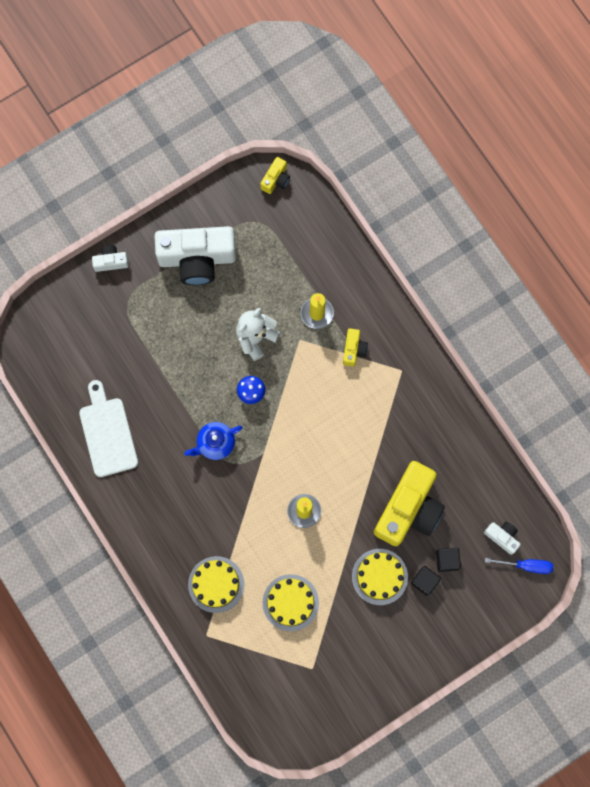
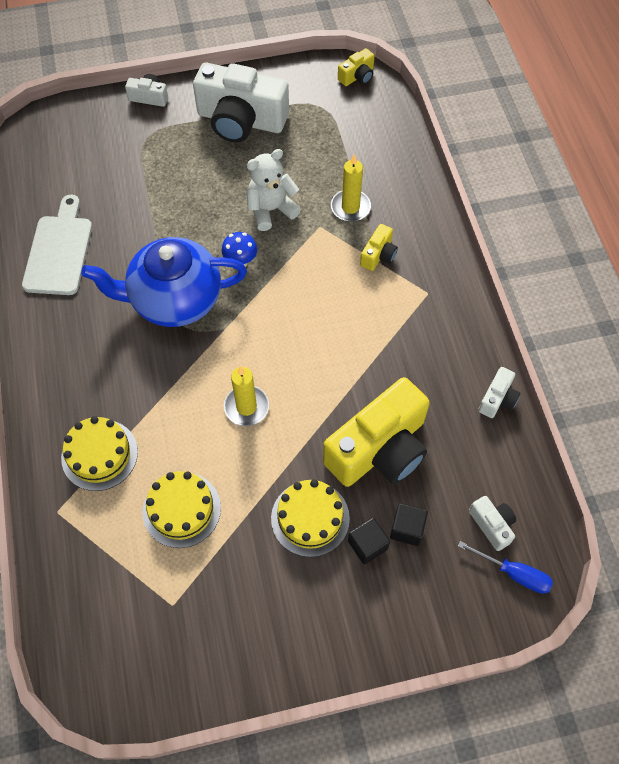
camera: 20 degrees right, 15 degrees down
(215, 443) = (174, 299): blue teapot -> blue teapot, size x1.92
(478, 440) = (497, 399): none -> white camera

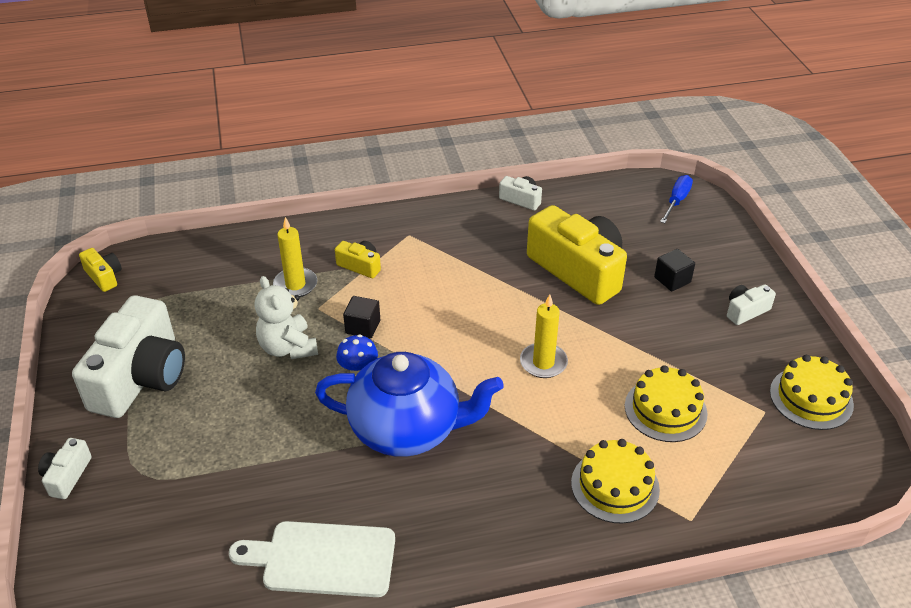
camera: 90 degrees left, 20 degrees down
(174, 299) = (407, 429): blue teapot -> blue teapot turned 75 degrees counterclockwise
(310, 518) = (655, 316): yellow cake -> yellow cake (811, 398)
(407, 529) = (652, 256): black cube -> black cube (363, 327)
(492, 525) = (638, 209): white camera -> white camera (745, 311)

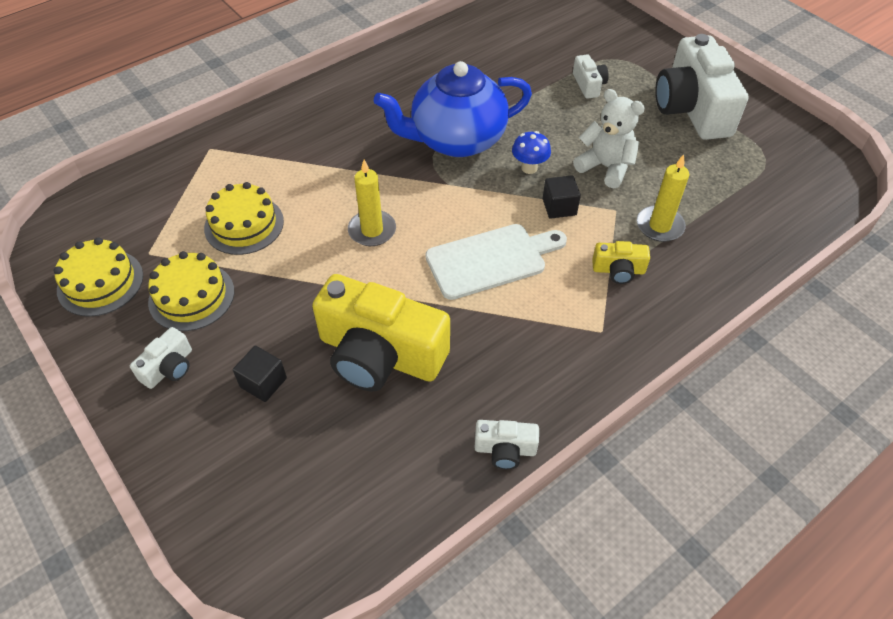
camera: 155 degrees right, 10 degrees up
(67, 476) = (660, 43): white camera -> white camera (588, 85)
(104, 276) = (834, 172): yellow camera -> none
(323, 559) = (456, 55): white cutting board -> white cutting board (490, 260)
(615, 486) = (274, 153): yellow cake -> yellow cake (191, 296)
(676, 201) = (282, 543): blue screwdriver -> none

